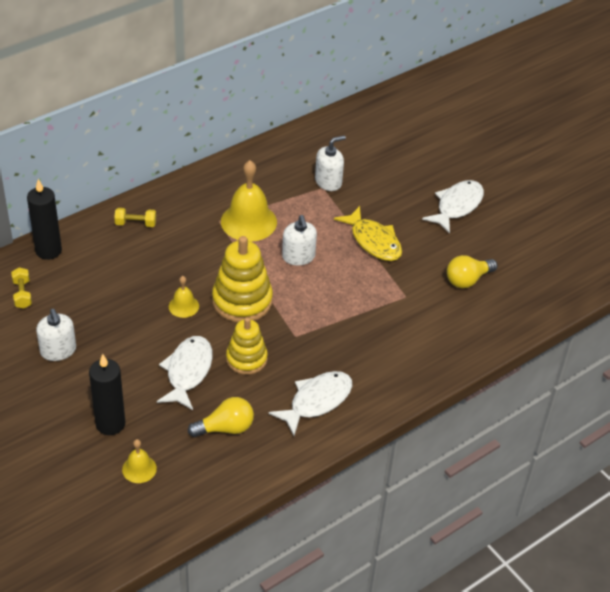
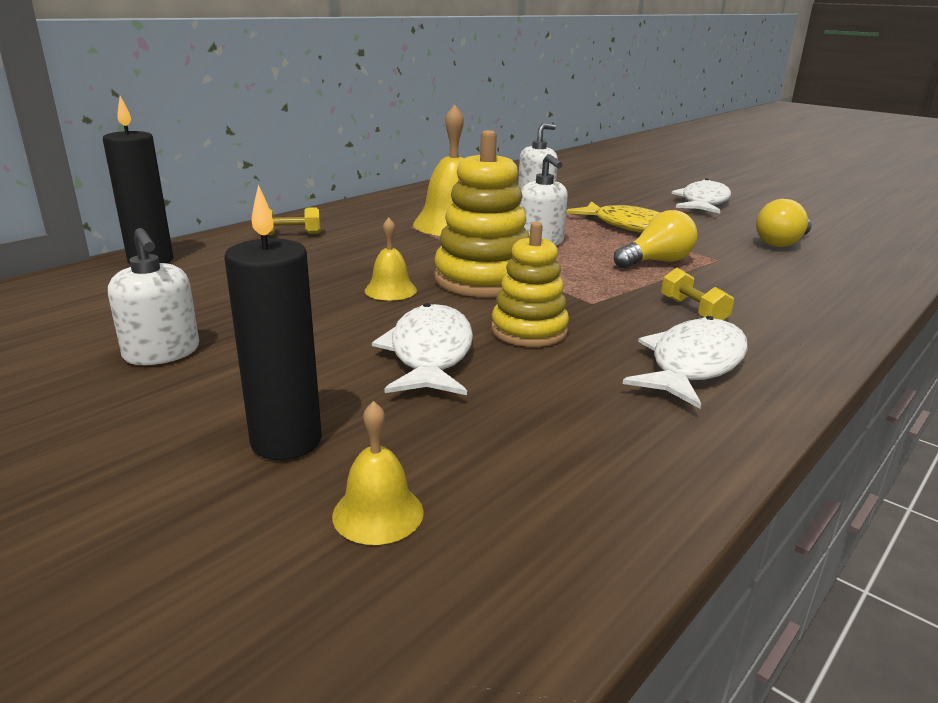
camera: 10 degrees left, 20 degrees down
(22, 294) = (97, 300): yellow dumbbell -> yellow dumbbell (693, 310)
(225, 428) = (547, 418): yellow light bulb -> yellow light bulb (656, 262)

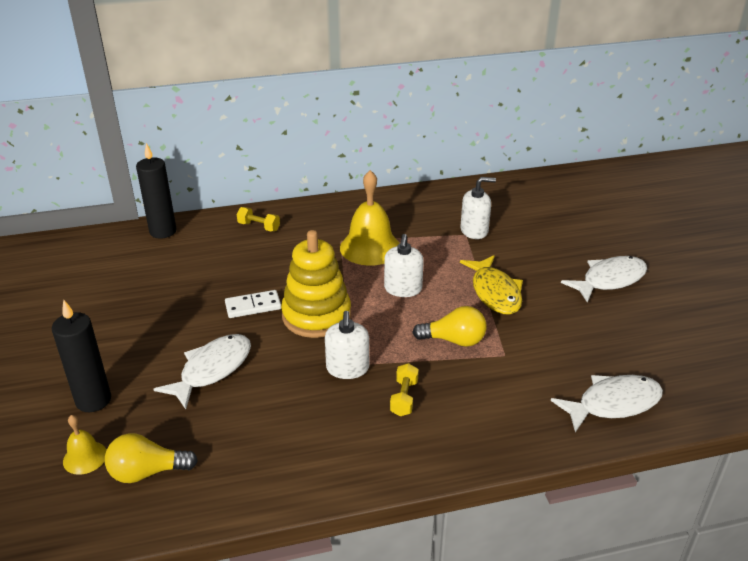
camera: 35 degrees right, 10 degrees up
(162, 353) = (101, 316): white soap dispenser -> white soap dispenser (347, 368)
(390, 290) = (253, 306): yellow bell -> white domino
(529, 330) = (283, 373): yellow stacking toy -> none
(693, 364) = (334, 441): white fish -> white fish (613, 404)
(781, 243) = (590, 355): yellow light bulb -> yellow light bulb (147, 472)

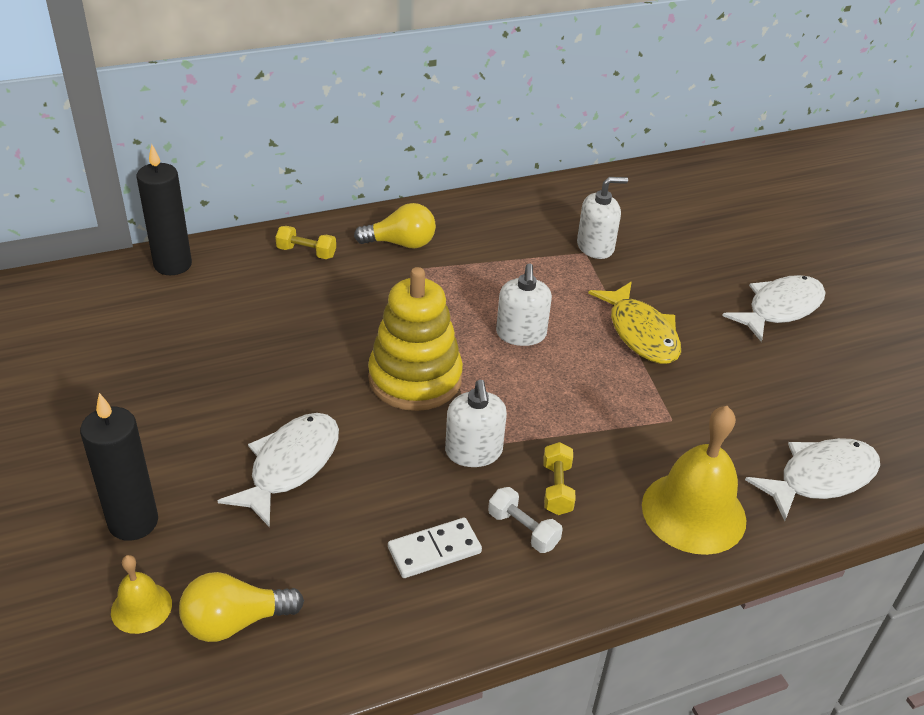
camera: 10 degrees left, 5 degrees up
(253, 306) = (325, 370): white domino -> white domino (434, 550)
(370, 247) = (464, 276): yellow bell -> yellow bell (693, 512)
(371, 425) = (523, 530): none -> white dumbbell
(454, 340) = (603, 403): yellow light bulb -> yellow light bulb (401, 243)

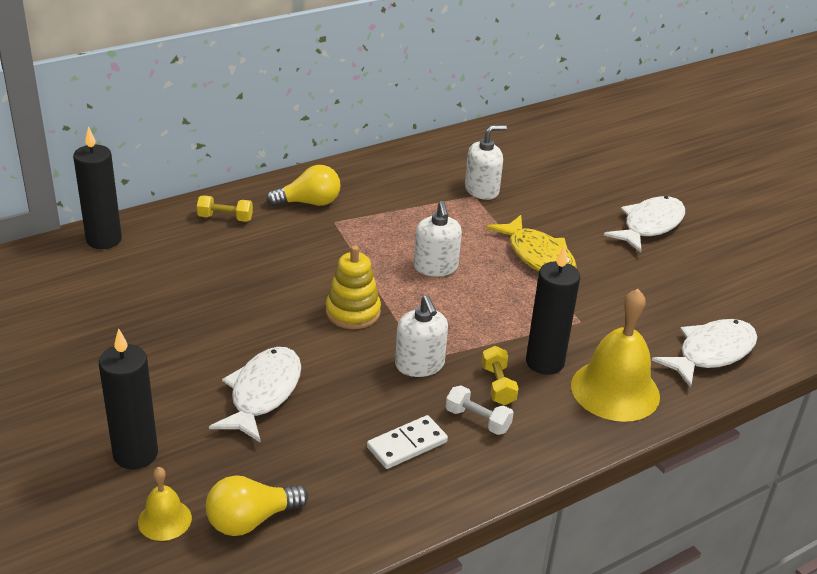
camera: 10 degrees left, 5 degrees down
(415, 379) = (353, 312): yellow stacking toy -> yellow stacking toy, size x0.66
(618, 466) = (544, 362): none -> black candle

